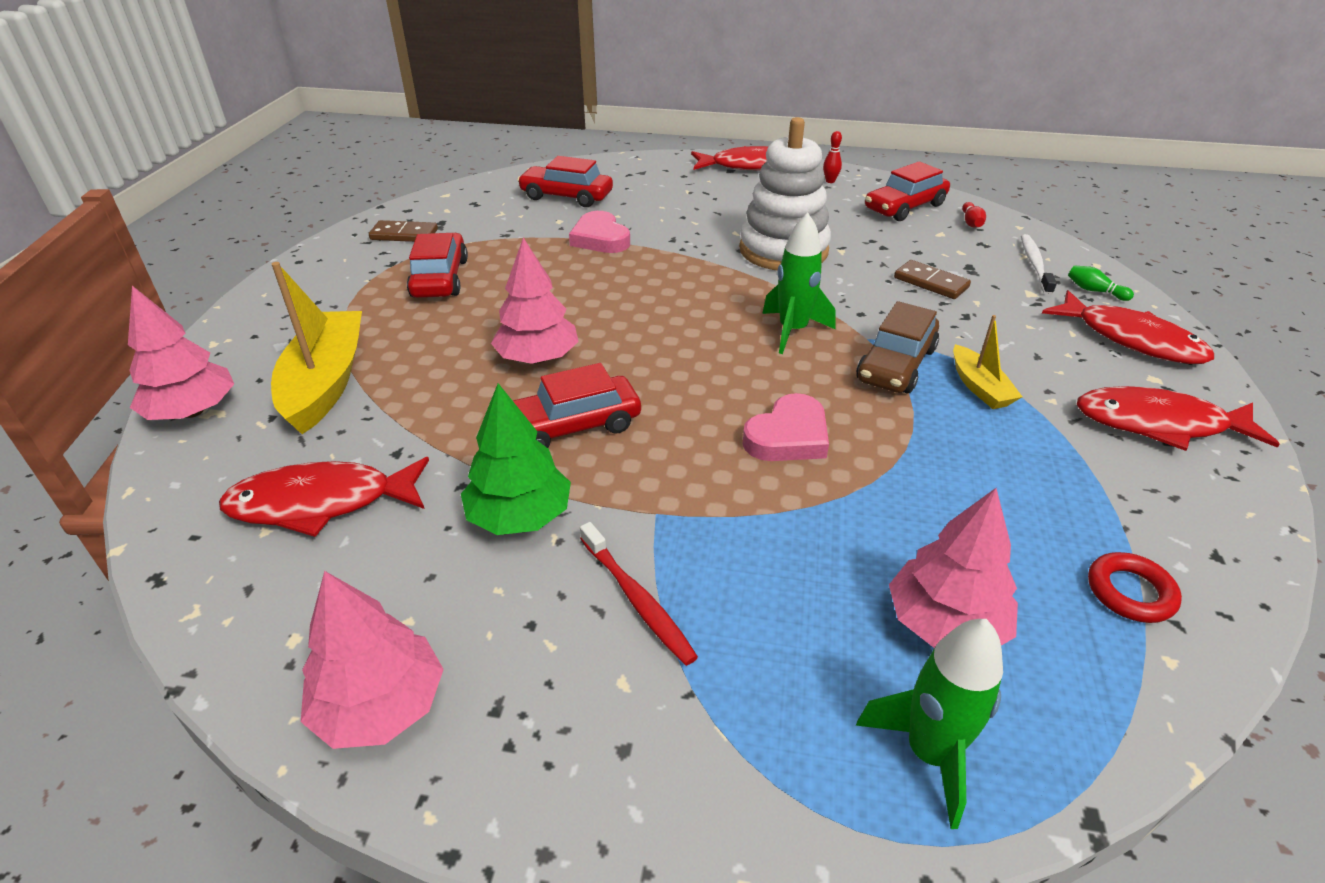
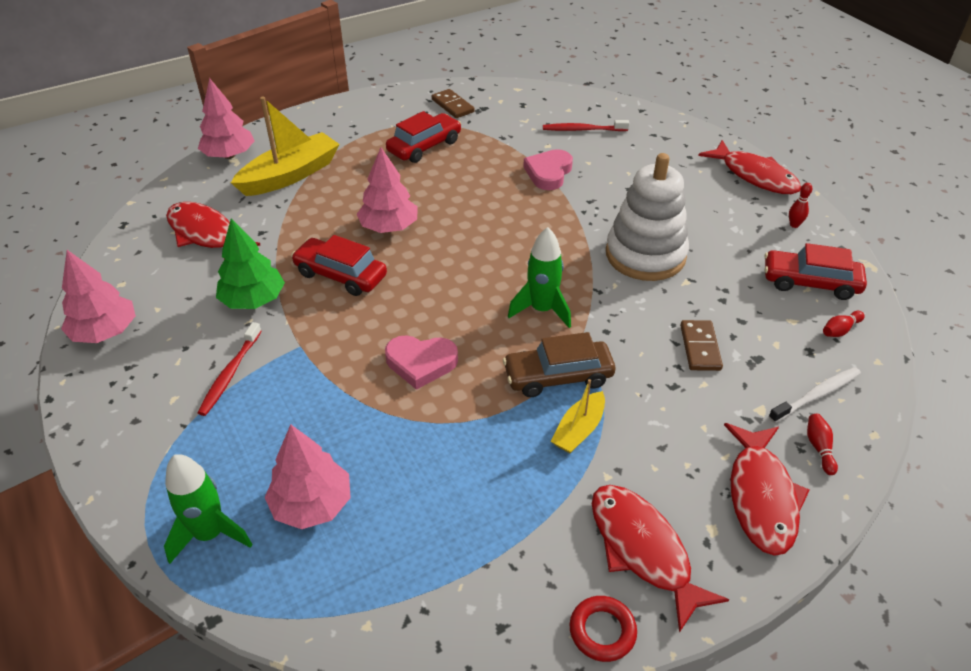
camera: 50 degrees right, 5 degrees up
(566, 196) = (583, 129): red car -> red toothbrush
(1094, 291) = (819, 448): green bowling pin -> red bowling pin
(1130, 592) = (416, 586): red ring -> red ring (602, 631)

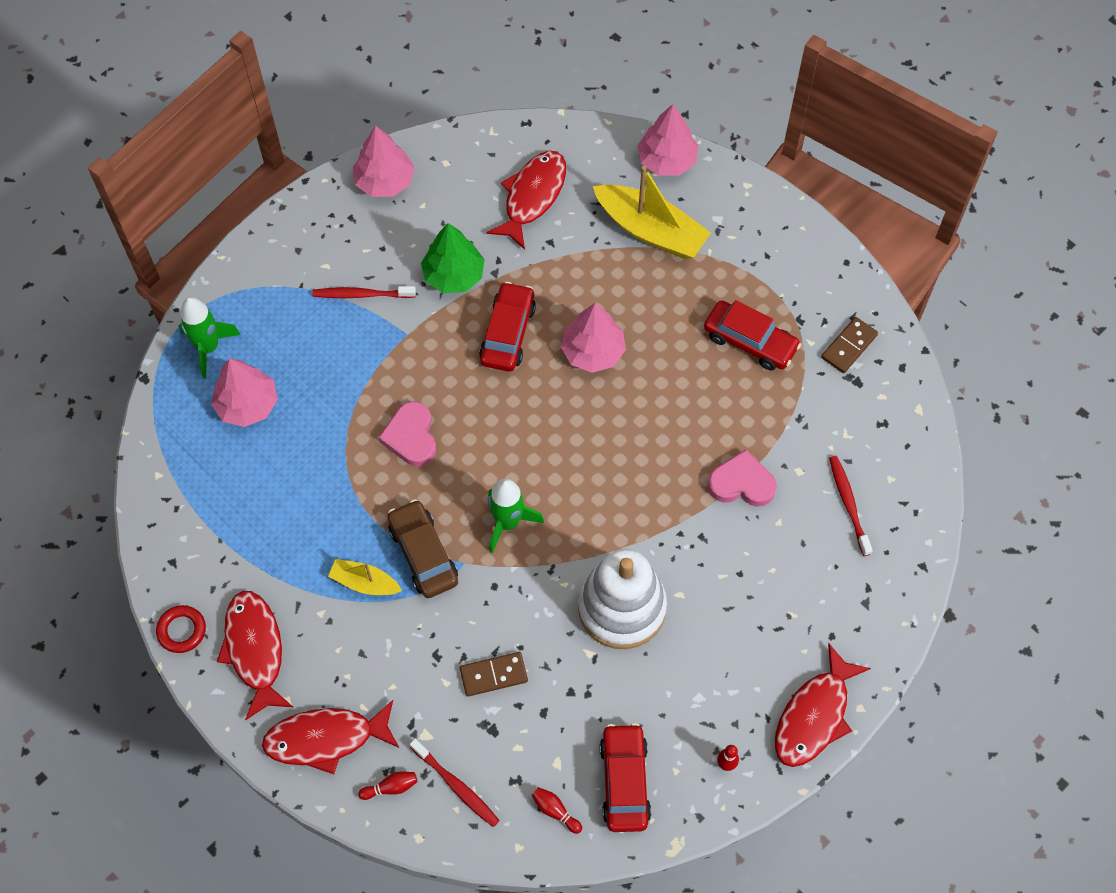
camera: 75 degrees right, 20 degrees up
(643, 550) = (255, 650): red fish -> red fish turned 60 degrees counterclockwise
(816, 395) = (456, 786): white toothbrush -> red toothbrush

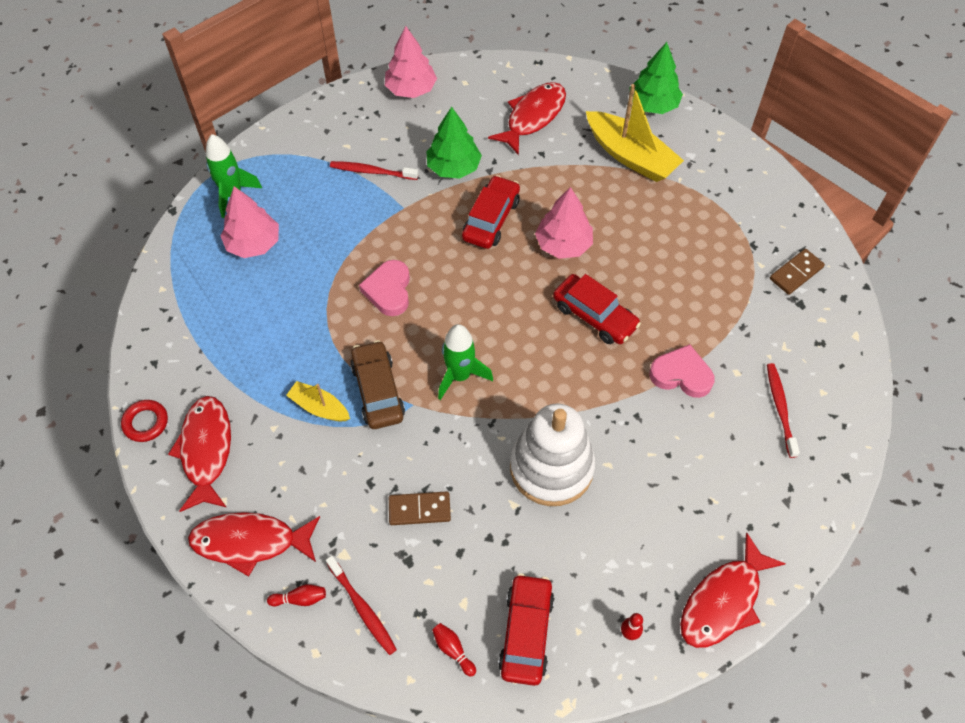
camera: 10 degrees right, 5 degrees down
(667, 160) = (653, 105): pink tree -> green tree
(750, 341) = (706, 256): red car -> red car (594, 316)

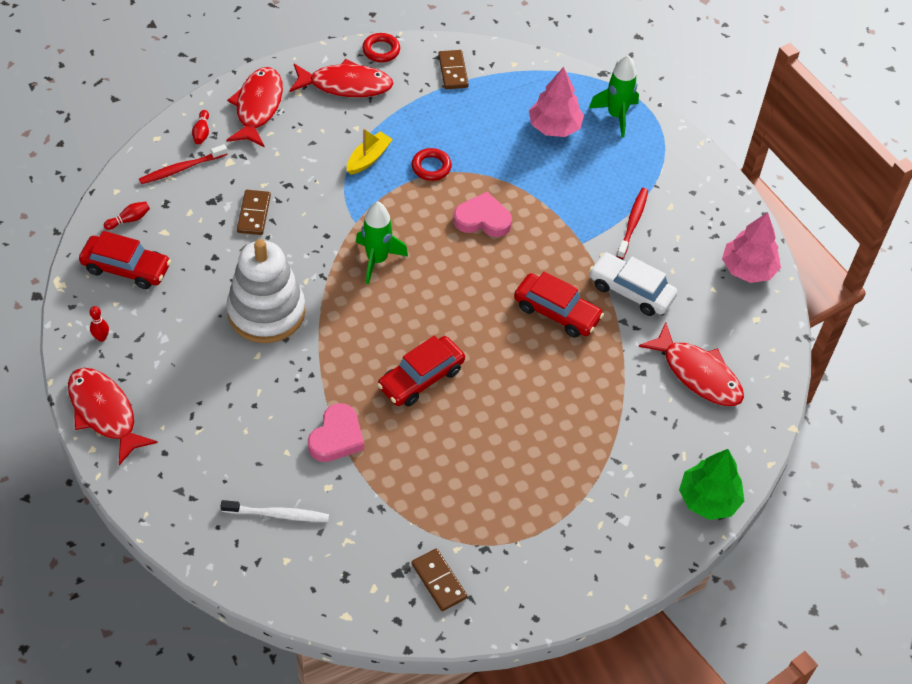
camera: 95 degrees right, 5 degrees down
(177, 344) = (453, 71): none -> brown domino
(324, 345) = (431, 167): none -> red ring
(378, 391) = (375, 199): brown car -> none
(453, 167) = (631, 291): green tree -> white car
(563, 244) = (514, 369): pink tree -> none
(630, 156) = (629, 457): yellow boat -> none
(780, 408) = (278, 514): red toothbrush -> white toothbrush

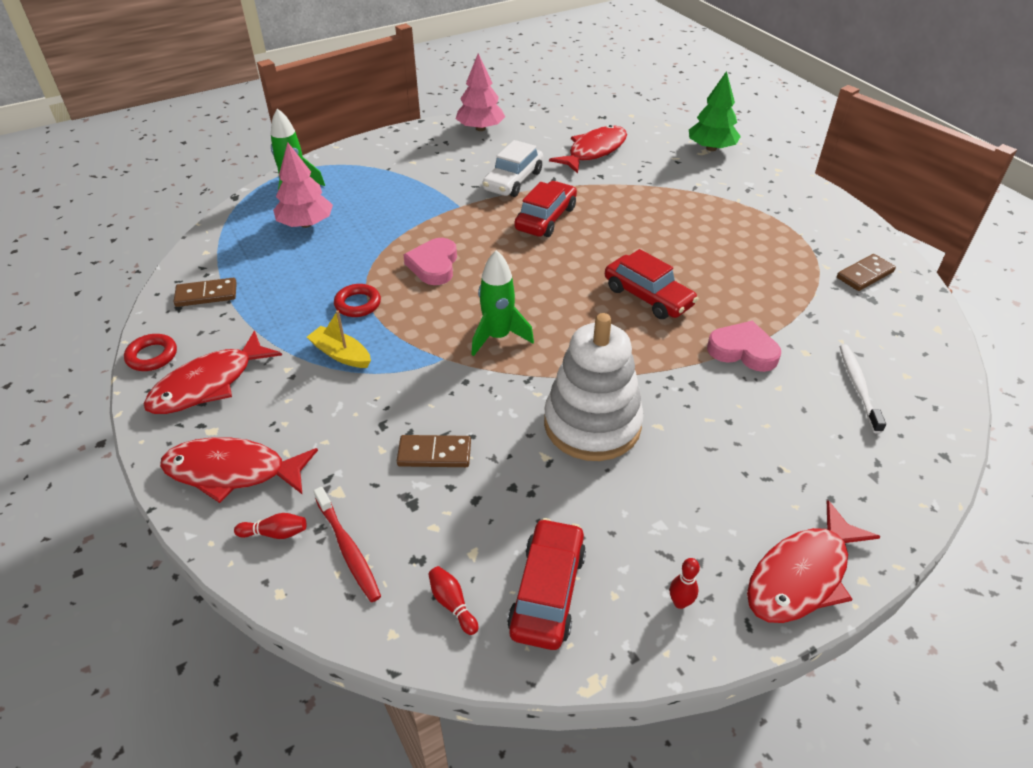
camera: 90 degrees left, 10 degrees down
(345, 85) = (209, 384): red fish -> red fish turned 135 degrees counterclockwise
(633, 222) = (433, 180): red toothbrush -> none

